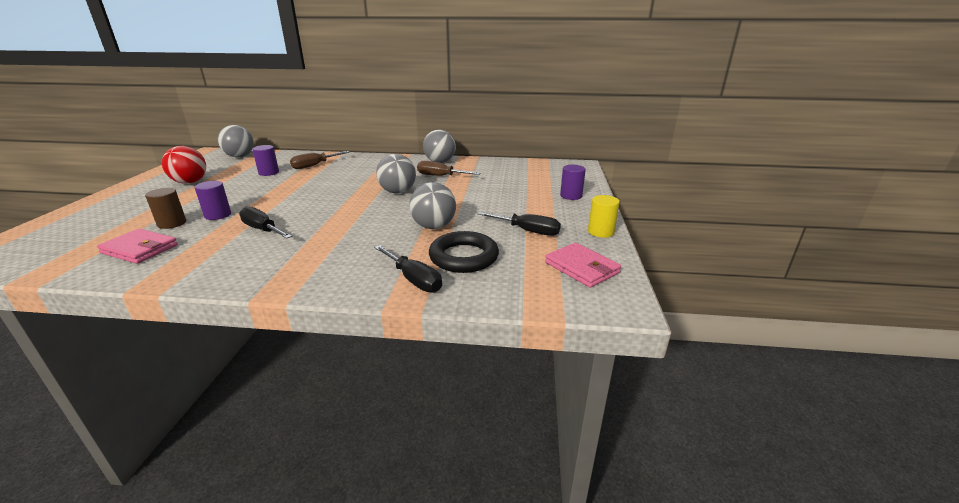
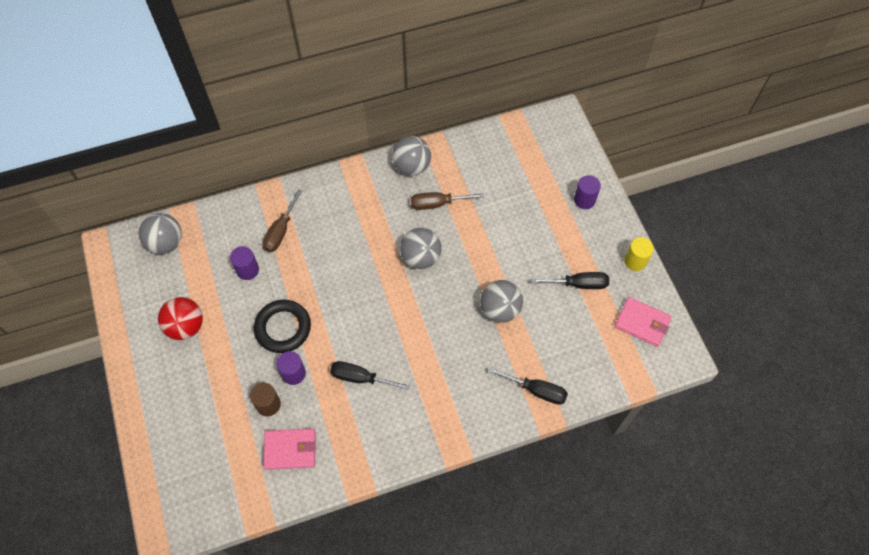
camera: 25 degrees left, 35 degrees up
(463, 257) = (552, 345): black ring -> black ring (283, 328)

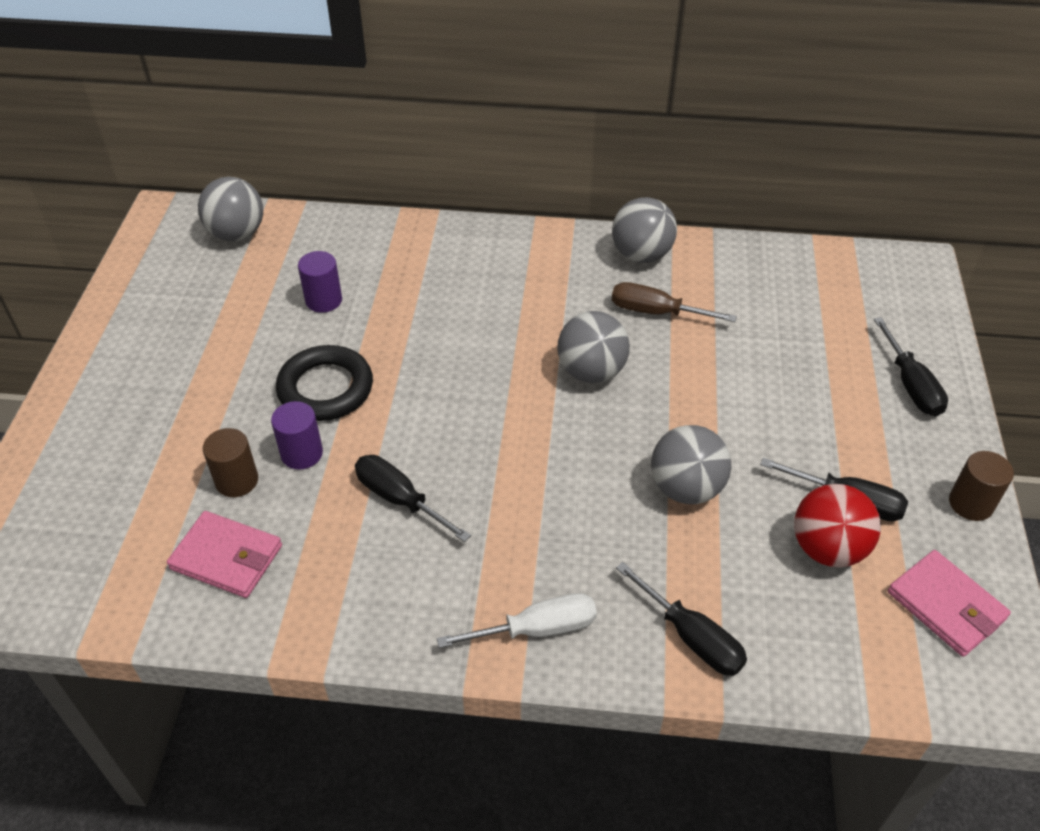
camera: 25 degrees right, 15 degrees down
(186, 326) = (192, 337): red ball -> red ball (827, 548)
(281, 231) = (400, 270): brown screwdriver -> none
(464, 418) = (537, 629): none -> white screwdriver
(584, 200) = (910, 385): purple cylinder -> black screwdriver
(635, 261) = (970, 504): yellow cylinder -> brown cylinder

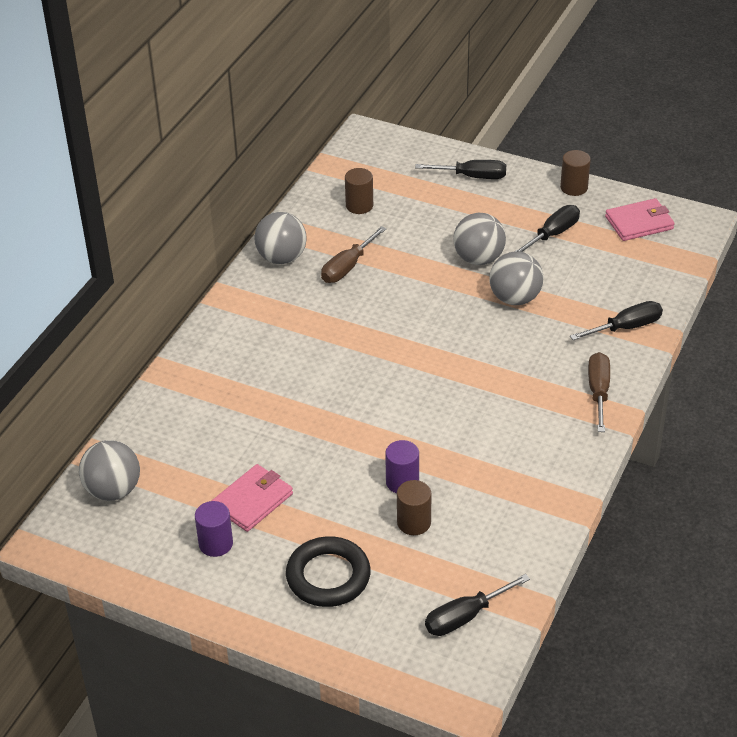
camera: 70 degrees left, 5 degrees down
(227, 557) = (485, 536): pink wallet -> pink wallet (252, 500)
(324, 300) = (236, 445): purple cylinder -> purple cylinder (216, 544)
(325, 388) = (340, 459): black ring -> black ring (328, 576)
(400, 499) = (468, 436): black screwdriver -> black screwdriver (465, 617)
(537, 629) = (598, 392): white screwdriver -> brown screwdriver
(591, 371) = (391, 314): grey ball -> grey ball (478, 258)
(775, 294) = (359, 206): none -> brown cylinder
(827, 548) = (584, 254): red ball -> none

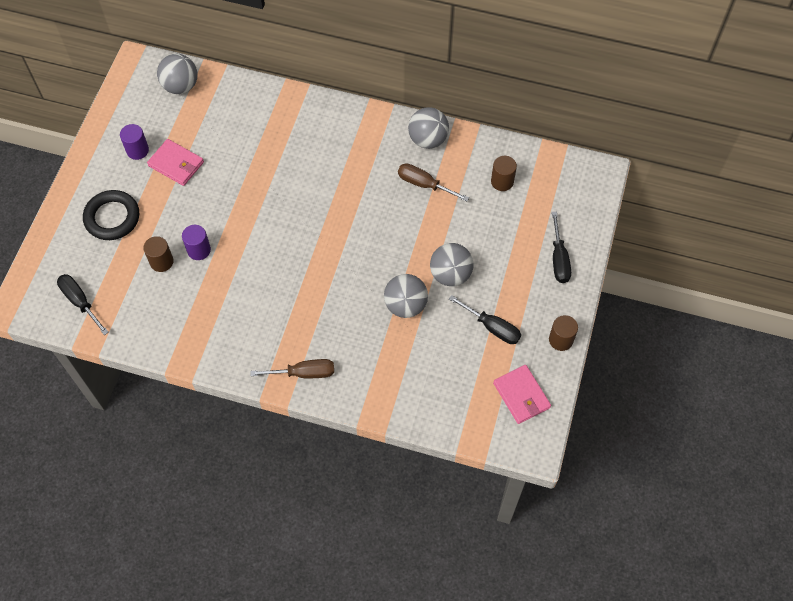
camera: 80 degrees right, 20 degrees up
(626, 327) = (382, 390): black screwdriver -> none

